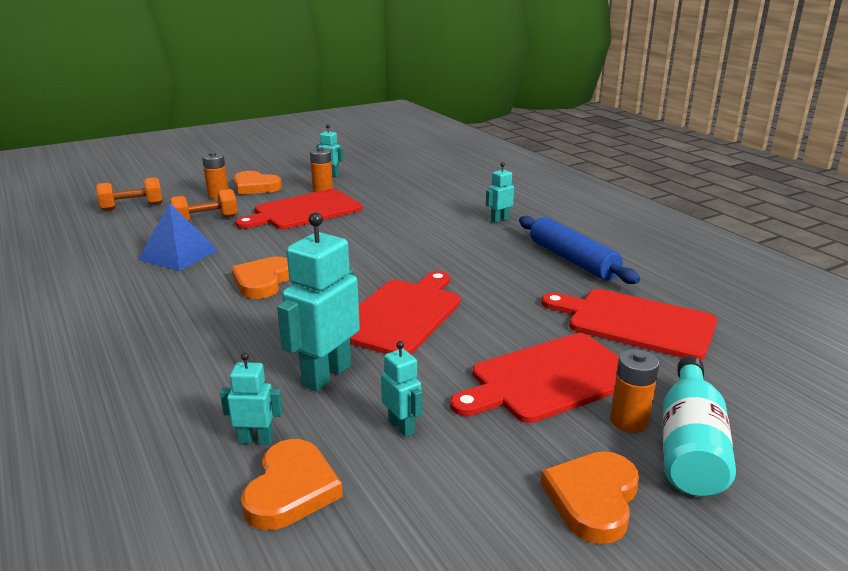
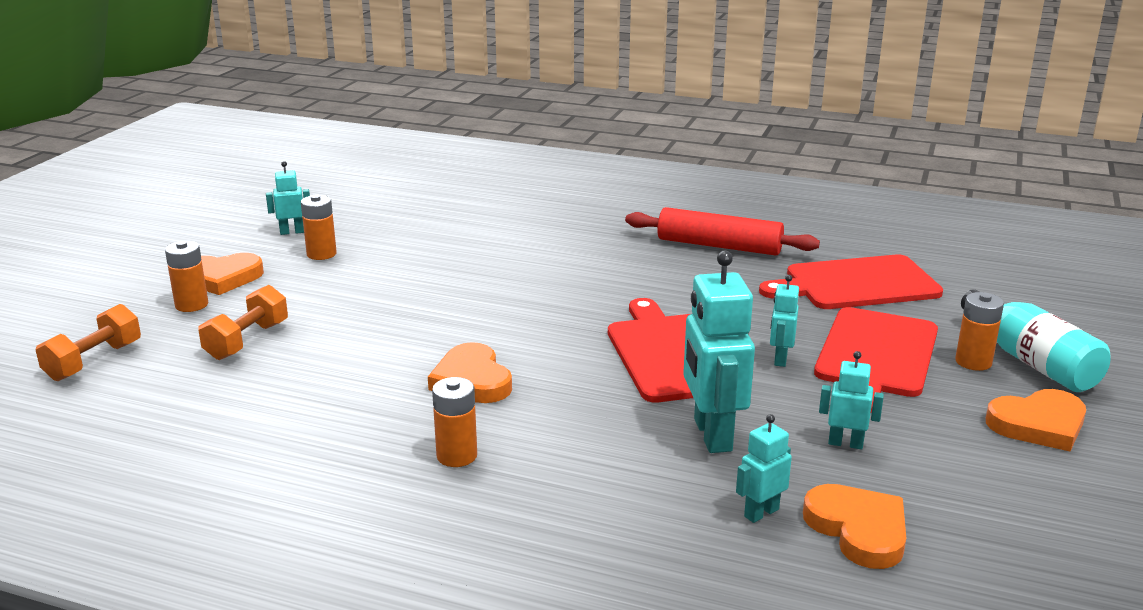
camera: 40 degrees left, 0 degrees up
(175, 318) = (457, 456): none -> orange battery
(178, 255) = (304, 392): blue pyramid -> none
(304, 211) = (353, 287): red cutting board -> none
(499, 220) = (584, 227): turquoise robot -> turquoise robot (780, 359)
(572, 260) = (719, 246): blue rolling pin -> red rolling pin
(593, 499) = (1038, 425): orange heart -> orange heart turned 90 degrees counterclockwise

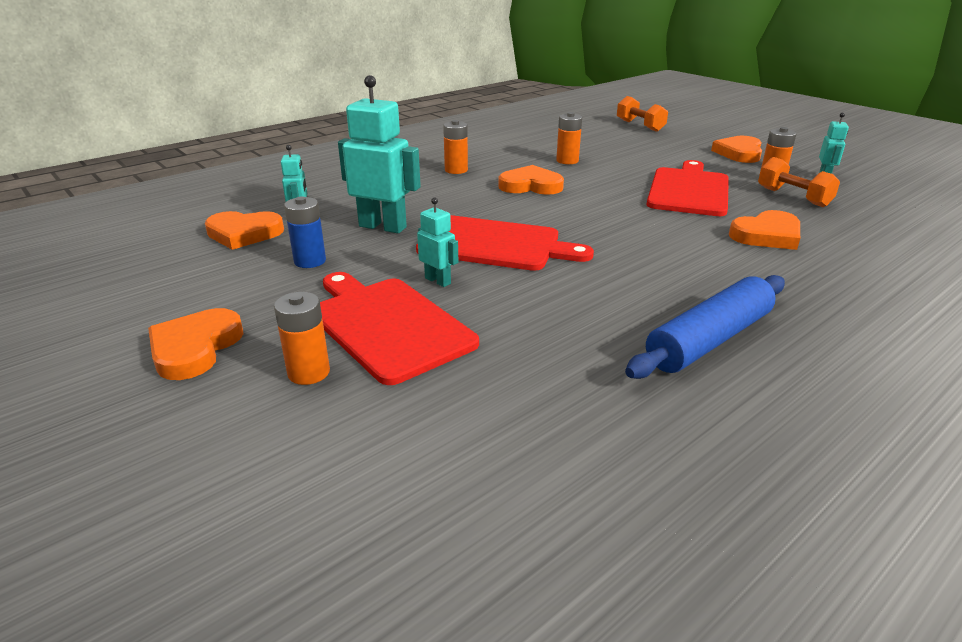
camera: 120 degrees right, 5 degrees up
(191, 305) = (699, 144): orange battery -> orange battery (567, 161)
(247, 341) = (637, 150): orange dumbbell -> orange dumbbell (793, 197)
(500, 244) = (767, 235): none -> orange heart
(719, 246) = (709, 340): red rolling pin -> blue rolling pin
(845, 443) = (310, 261): turquoise robot -> blue battery
(856, 284) = (536, 388): red cutting board -> red cutting board (689, 190)
(1031, 361) = (258, 412): turquoise bottle -> none

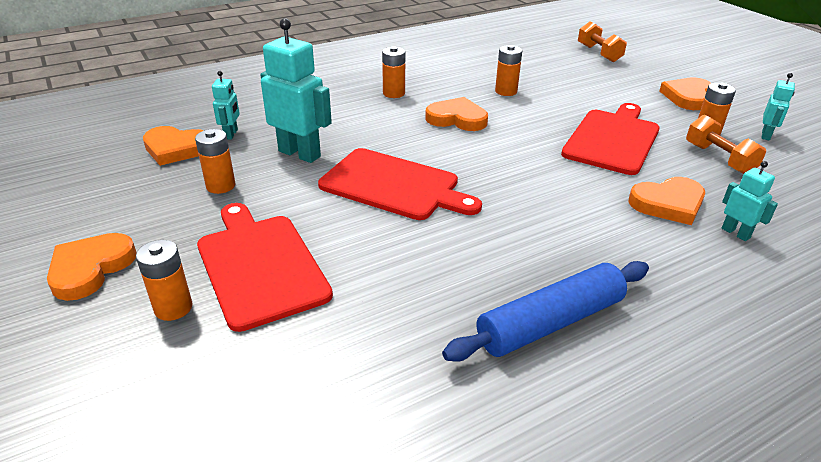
camera: 10 degrees right, 5 degrees up
(310, 261) = (220, 186): blue battery -> orange battery
(438, 281) = (324, 221): turquoise robot -> turquoise robot (735, 233)

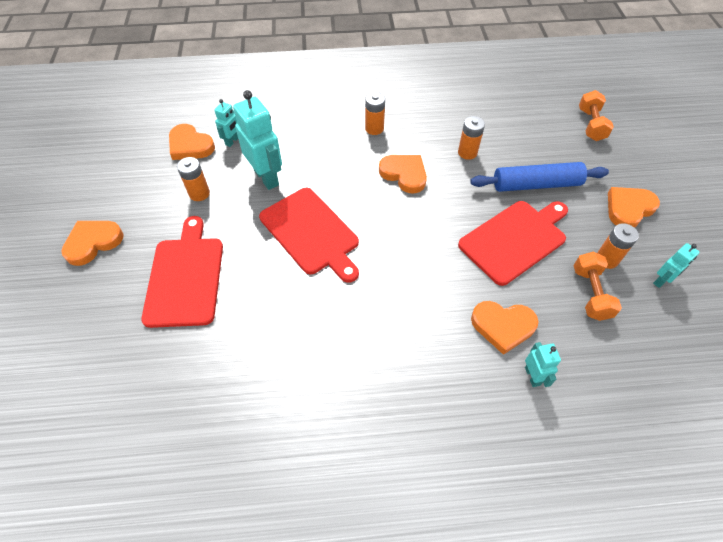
camera: 25 degrees right, 20 degrees up
(173, 308) = (121, 293): orange battery -> none
(550, 322) = (331, 399): blue rolling pin -> blue rolling pin (536, 184)

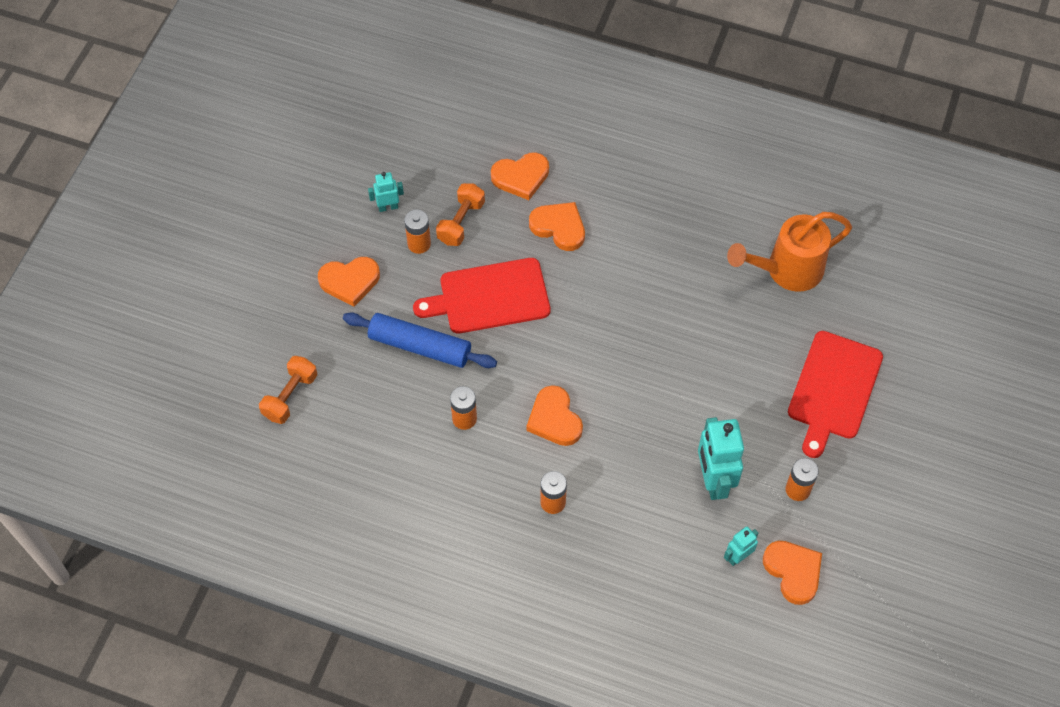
camera: 155 degrees left, 5 degrees up
(93, 243) = (925, 470): orange heart -> orange heart (521, 177)
(259, 376) = (787, 270): none -> orange watering can
(311, 233) = (690, 387): red cutting board -> none
(532, 376) = (562, 183): turquoise robot -> none

